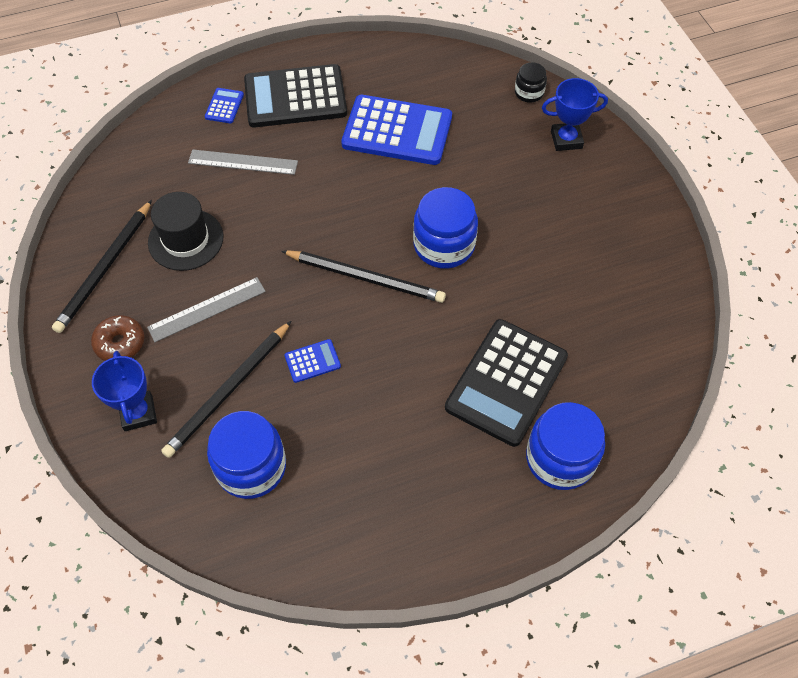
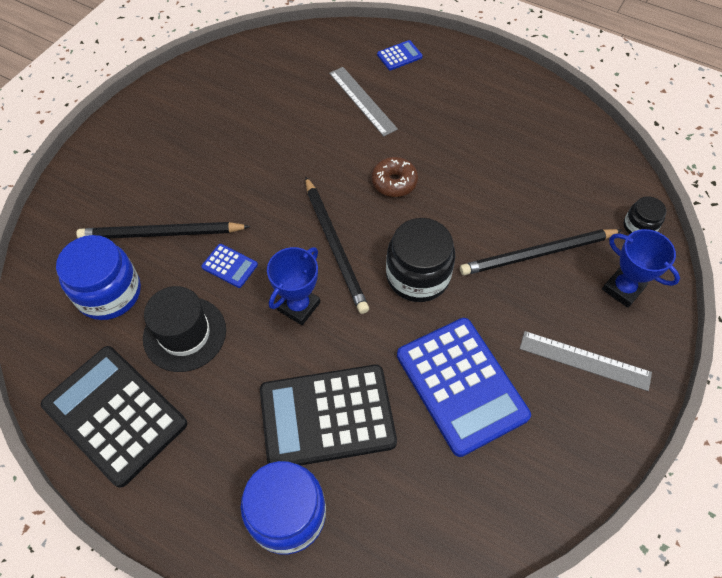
camera: 50 degrees right, 0 degrees up
(105, 269) = (200, 96): black pencil -> black pencil (537, 254)
(120, 343) = (149, 146): brown donut -> brown donut (394, 182)
(138, 413) = (102, 196): blue trophy -> blue trophy (298, 306)
(186, 240) = (264, 119): black hat -> black hat (185, 334)
(207, 309) = (218, 172): grey ruler -> grey ruler (584, 360)
(295, 97) = (453, 87): black calculator -> black calculator (115, 414)
(397, 131) = (493, 167): blue calculator -> blue calculator (461, 385)
(444, 245) = (417, 276): blue jar -> black jar

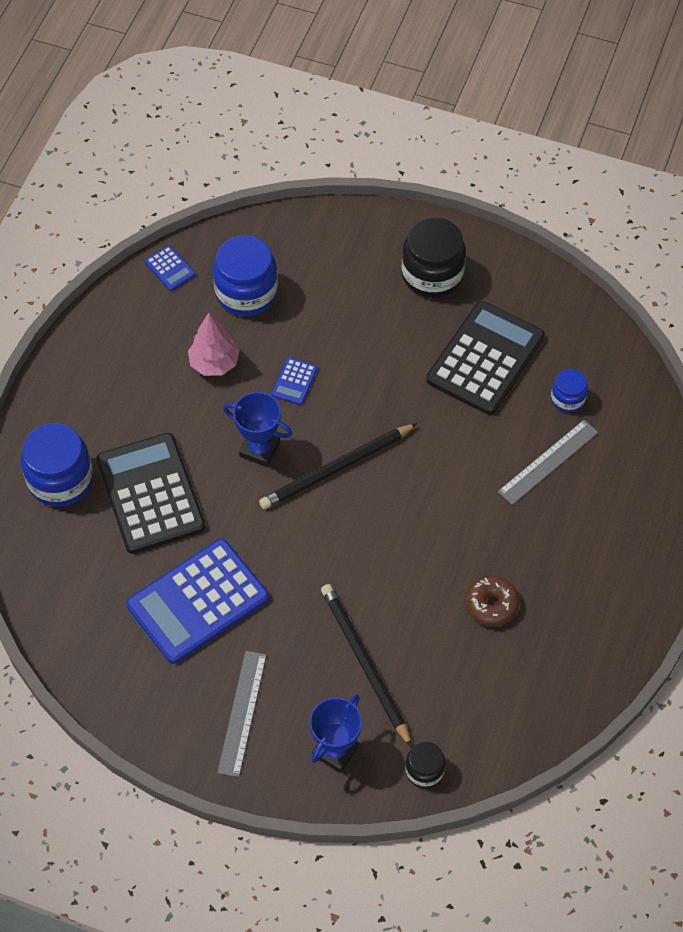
camera: 80 degrees right, 0 degrees up
(115, 414) = (129, 332): black calculator -> black calculator (485, 358)
(161, 233) = (320, 315): black pencil -> none
(185, 334) = (214, 363): black hat -> pink tree
(307, 79) = (567, 399): none -> blue jar
(394, 182) = (433, 511): brown donut -> brown donut (491, 605)
(399, 56) = (636, 490): blue calculator -> blue calculator (170, 268)
(417, 276) = (314, 549): black jar -> black jar (432, 274)

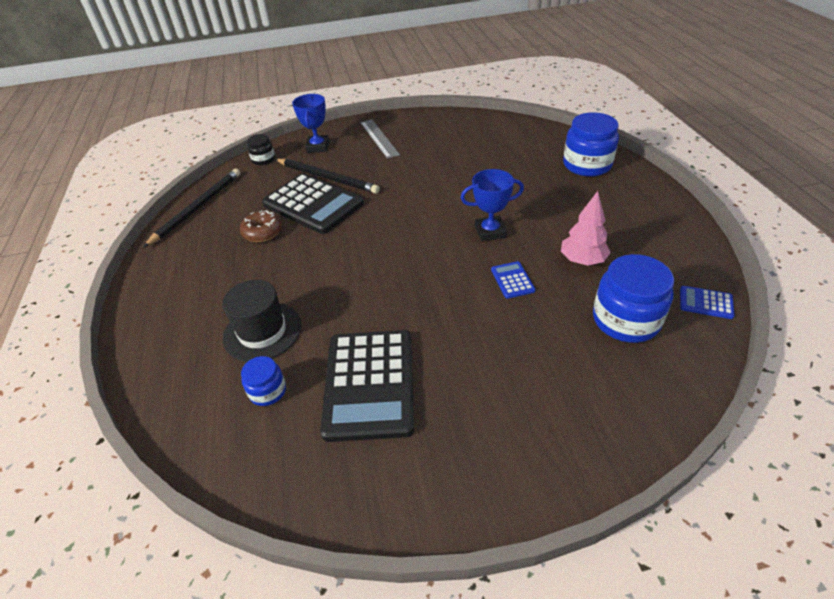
camera: 150 degrees right, 15 degrees down
(150, 494) = (529, 182): black calculator -> black calculator (313, 204)
(198, 601) = (446, 159): blue calculator -> none
(336, 469) = (427, 247): black pencil -> black pencil (198, 208)
(432, 274) = (485, 438): black jar -> none
(548, 462) = (262, 331): grey ruler -> black hat

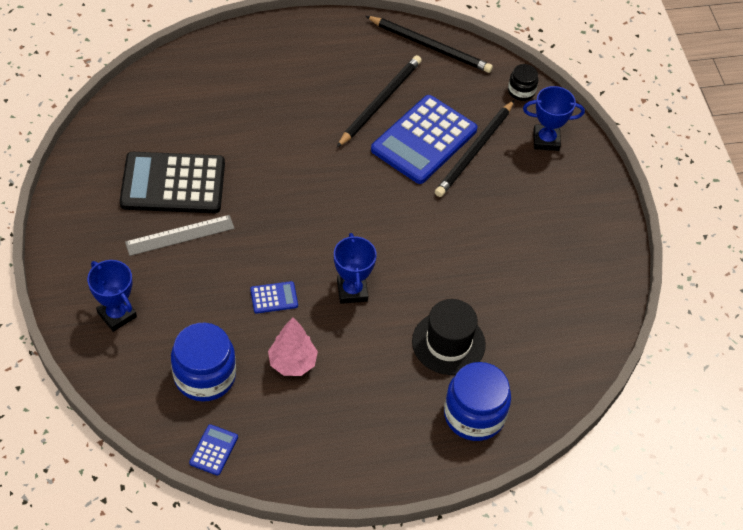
camera: 85 degrees right, 10 degrees up
(262, 232) = (380, 102): brown donut -> black pencil
(262, 331) = (243, 113): black hat -> black hat (448, 343)
(268, 391) = (180, 122): blue jar -> none
(313, 204) = (424, 140): black calculator -> blue calculator
(379, 138) = (562, 201): grey ruler -> grey ruler (180, 235)
(578, 411) = (117, 315): none -> blue trophy

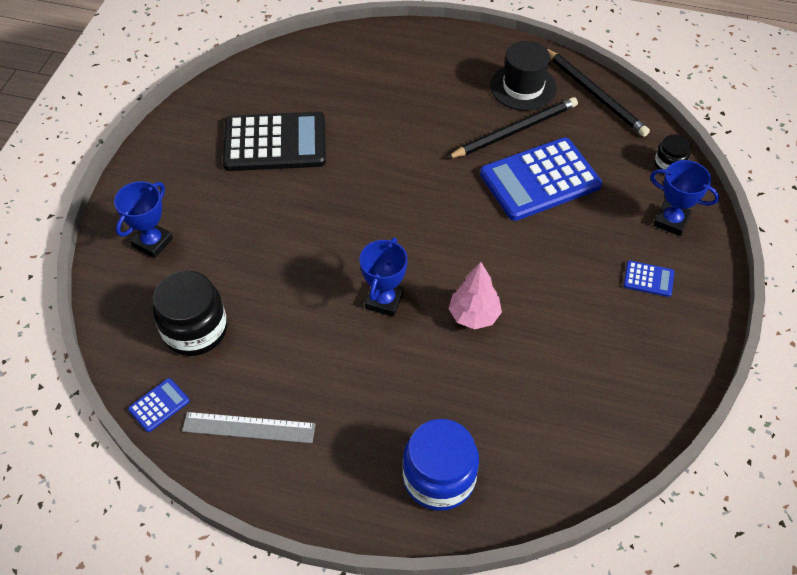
camera: 30 degrees right, 0 degrees up
(117, 315) = (152, 242): blue trophy -> blue trophy turned 45 degrees clockwise
(173, 184) = (275, 143): black calculator -> black calculator turned 150 degrees clockwise
(180, 235) = (253, 190): grey ruler -> grey ruler (249, 427)
(205, 376) = (195, 330): blue jar -> black jar
(274, 298) = (304, 279): blue calculator -> blue calculator (648, 279)
(292, 363) = (284, 349): pink tree -> pink tree (474, 315)
(448, 343) = (453, 390): black hat -> black hat (523, 87)
(474, 151) = (587, 207): black pencil -> none

